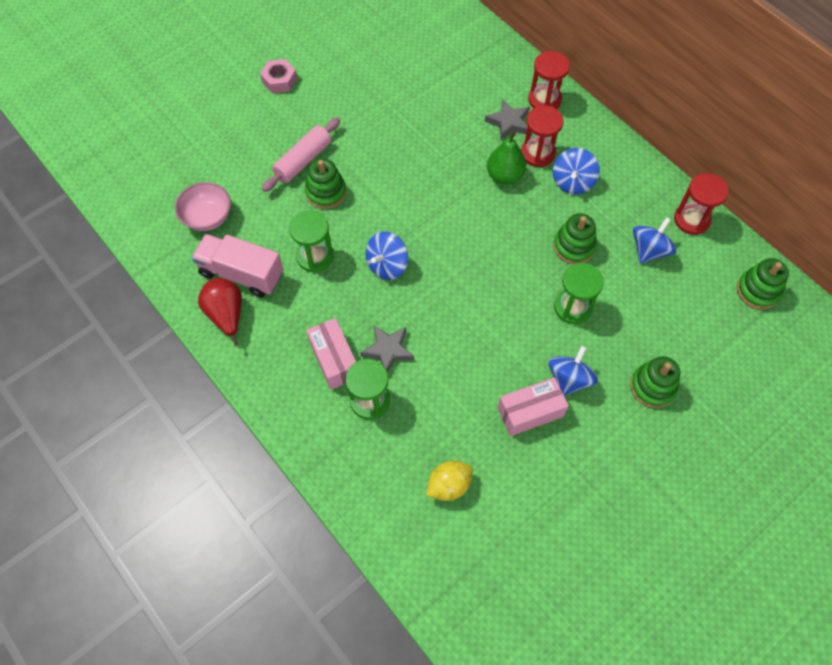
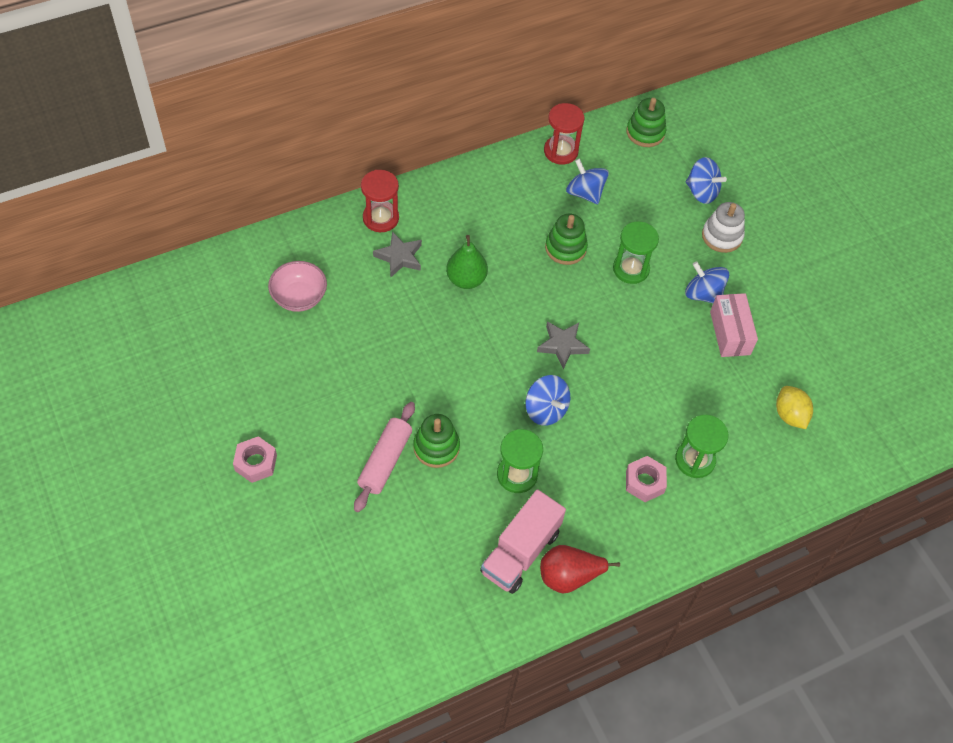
camera: 80 degrees left, 5 degrees down
(208, 217) = (434, 576): pink bowl -> pink bowl (299, 297)
(303, 160) = (385, 461): pink rolling pin -> pink rolling pin turned 60 degrees clockwise
(334, 360) = (644, 482): pink box -> pink nut
(388, 350) = (643, 432): grey star -> grey star (562, 345)
(537, 153) = (447, 244): red hourglass -> none
(572, 182) = (491, 226): blue spinning top -> blue spinning top (701, 192)
(652, 387) = (722, 236): green stacking toy -> white stacking toy

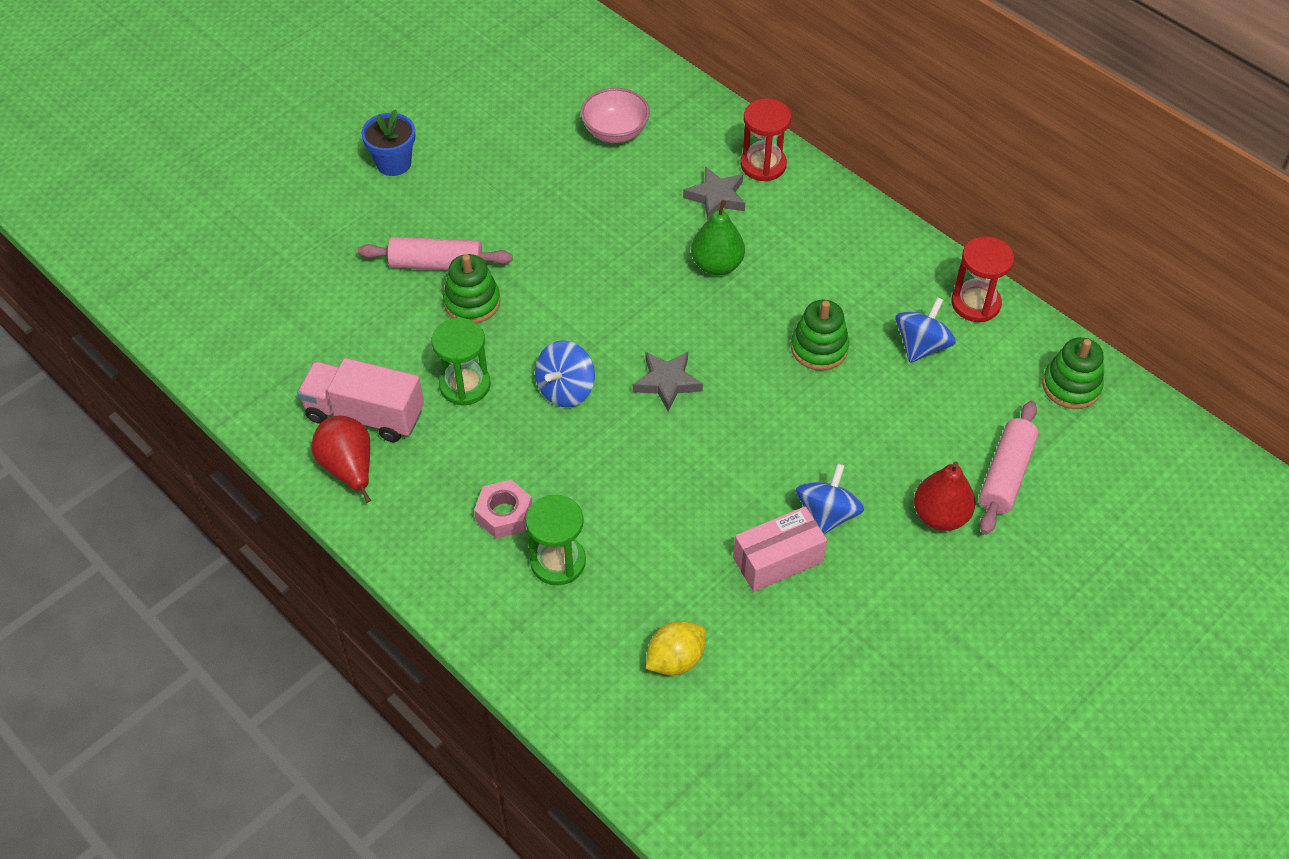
camera: 75 degrees right, 5 degrees down
(256, 463) = (394, 163): pink nut -> blue flower pot
(631, 269) = (824, 424): green hourglass -> none
(701, 192) = (1005, 475): blue spinning top -> pink rolling pin
(722, 236) = (940, 516): white stacking toy -> red pear

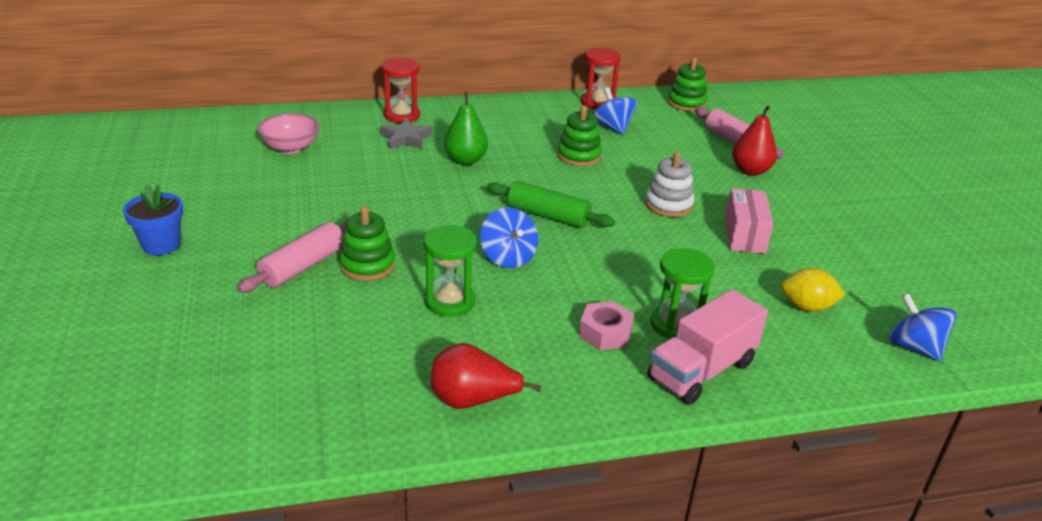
camera: 60 degrees left, 20 degrees down
(365, 414) = (420, 367): pink truck -> pink truck (701, 371)
(667, 382) = (548, 216): grey star -> green rolling pin
(675, 660) = (807, 307): yellow lemon -> yellow lemon turned 75 degrees counterclockwise
(782, 470) = (668, 205): none -> white stacking toy
(827, 515) = (719, 204): blue spinning top -> blue spinning top (913, 347)

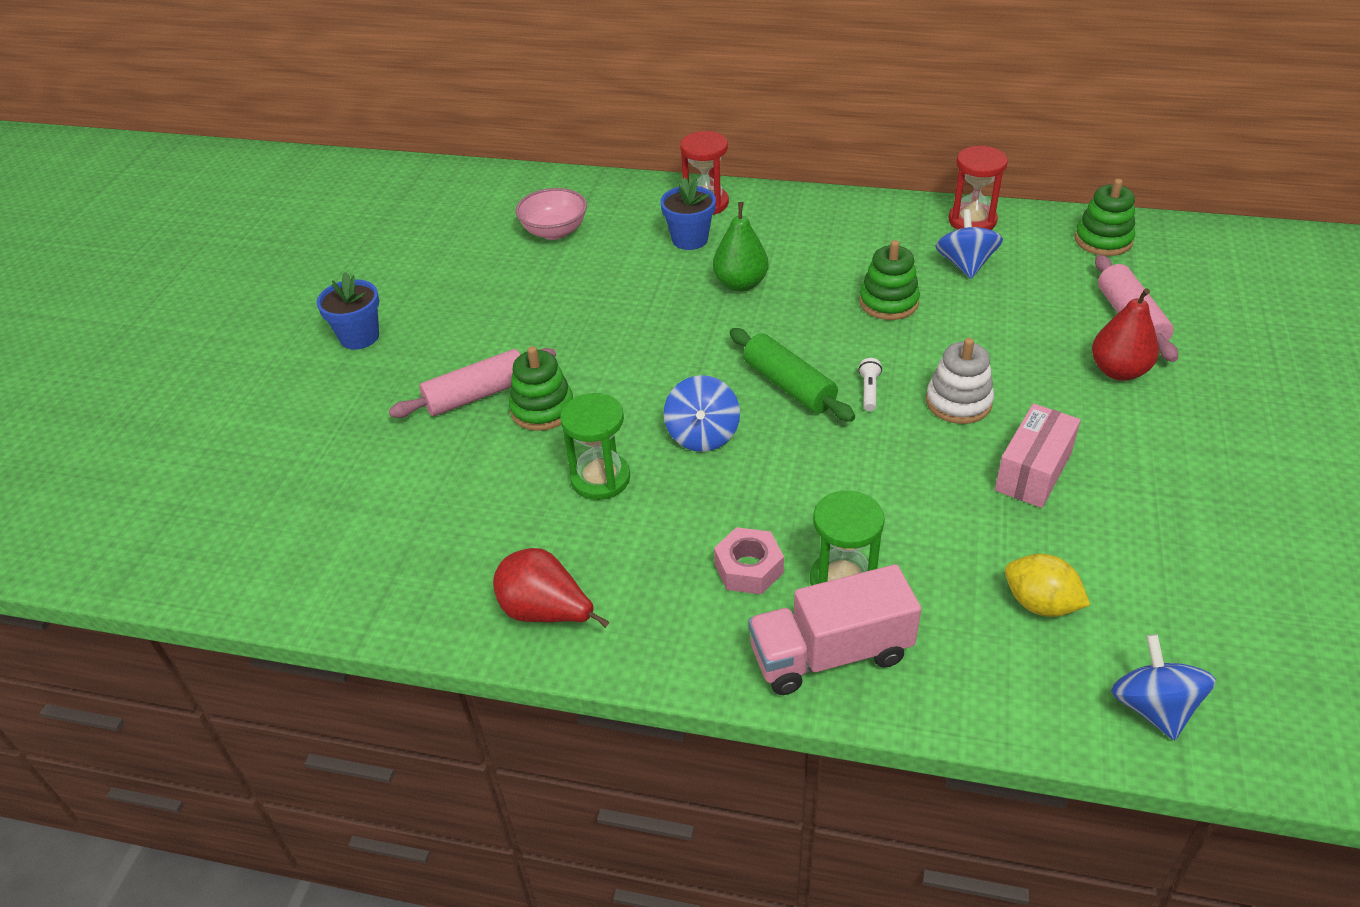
camera: 30 degrees right, 10 degrees up
(406, 139) = (689, 239): grey star -> blue flower pot
(605, 209) = (869, 391): none -> white flashlight

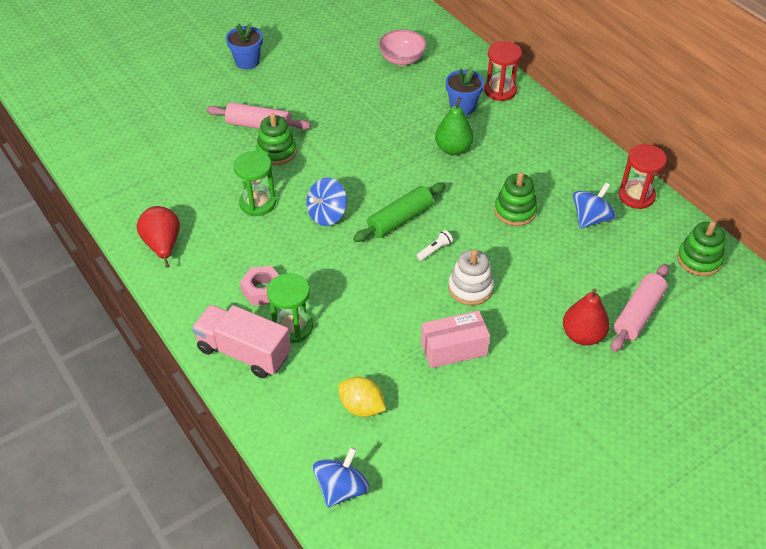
camera: 40 degrees right, 5 degrees up
(789, 386) = (400, 219): green rolling pin -> green rolling pin turned 45 degrees clockwise
(1040, 604) = (361, 407): yellow lemon -> yellow lemon turned 45 degrees counterclockwise

